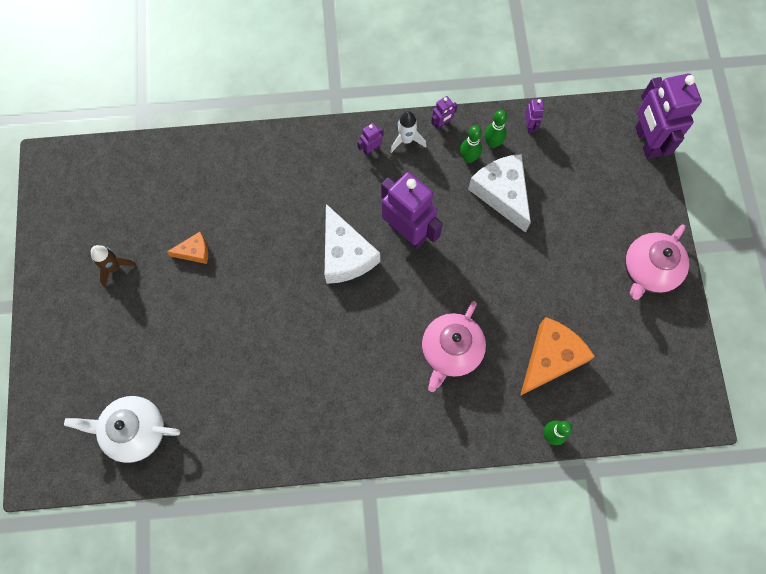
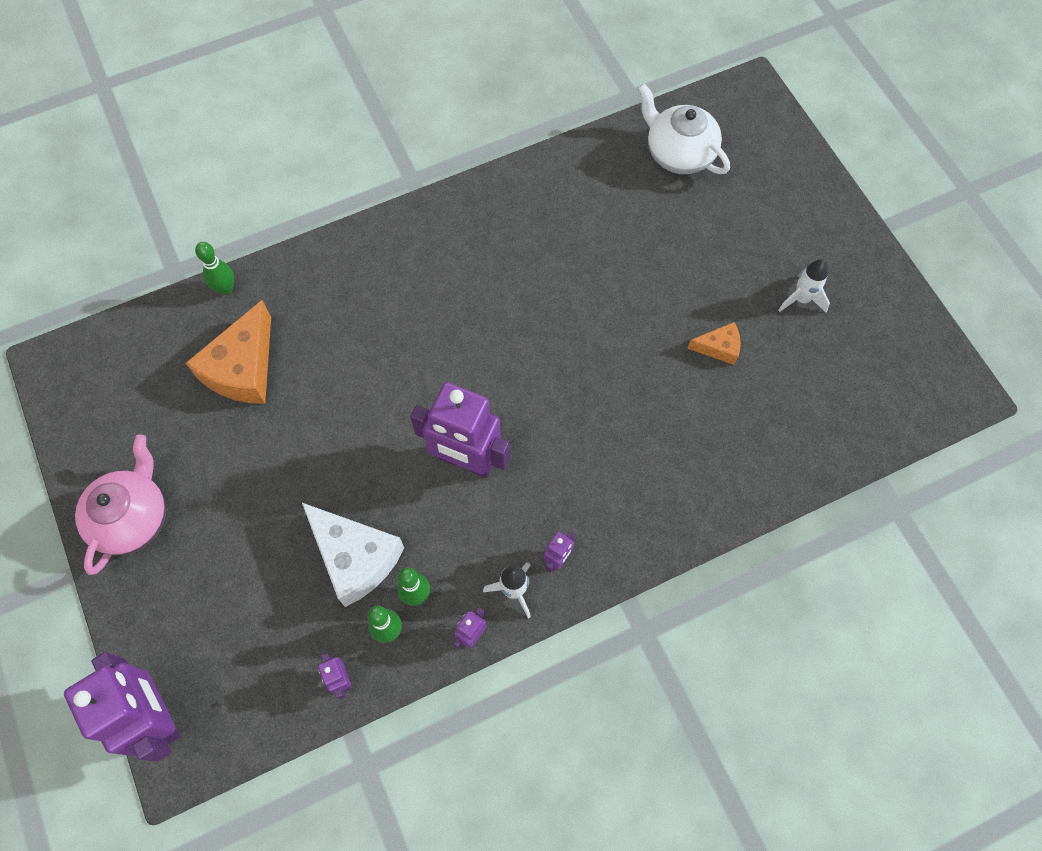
camera: 160 degrees right, 5 degrees down
(114, 267) = (801, 299): brown rocket -> white rocket
(135, 431) = (679, 153): white teapot -> white teapot turned 120 degrees counterclockwise
(194, 252) = (719, 347): orange cheese -> orange cheese turned 150 degrees counterclockwise
(345, 255) = (533, 405): white cheese -> none
(451, 351) = (365, 338): pink teapot -> none

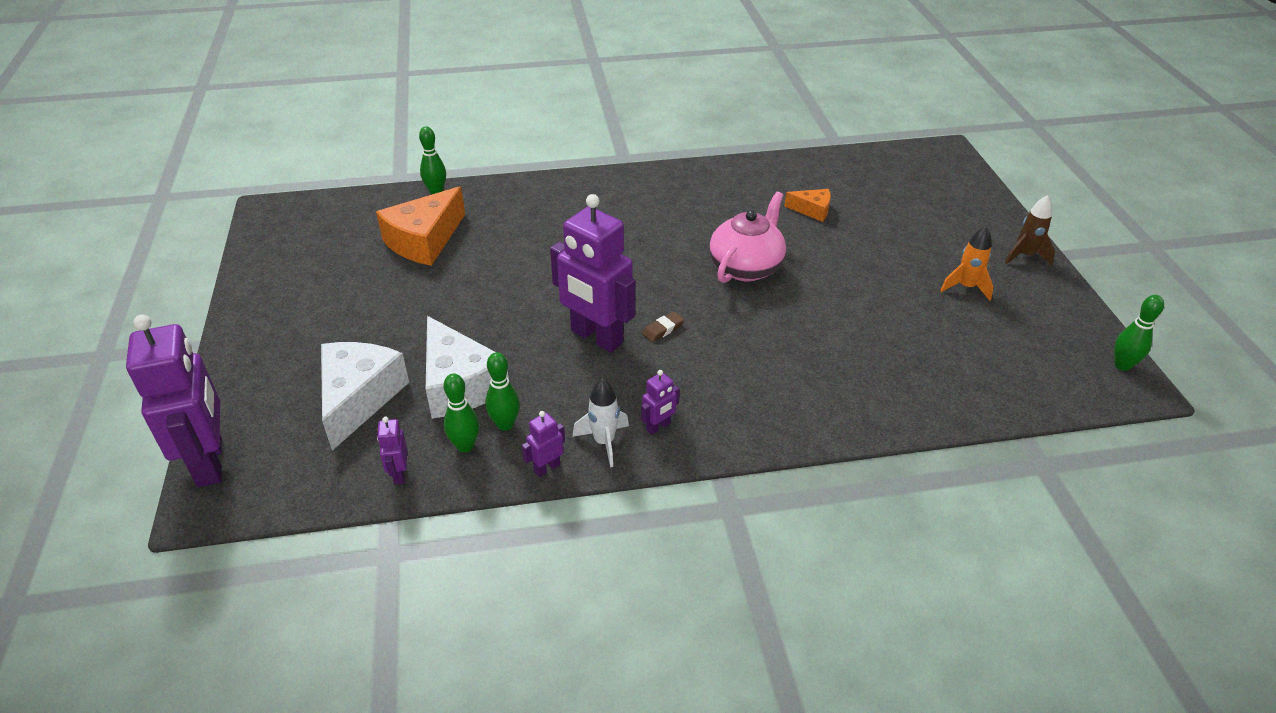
camera: 15 degrees right, 25 degrees down
(133, 518) = (275, 316): pink teapot -> pink teapot (746, 267)
(265, 601) = (359, 398): none -> white cheese
(527, 433) = (663, 329): none -> brown eraser
(679, 153) = (868, 177): white teapot -> none
(719, 347) = (873, 305): orange cheese -> orange cheese (812, 210)
(801, 299) = (966, 287): white rocket -> orange rocket
(851, 239) = (1025, 256): none -> brown rocket
(953, 369) = (1122, 365): none -> green bowling pin

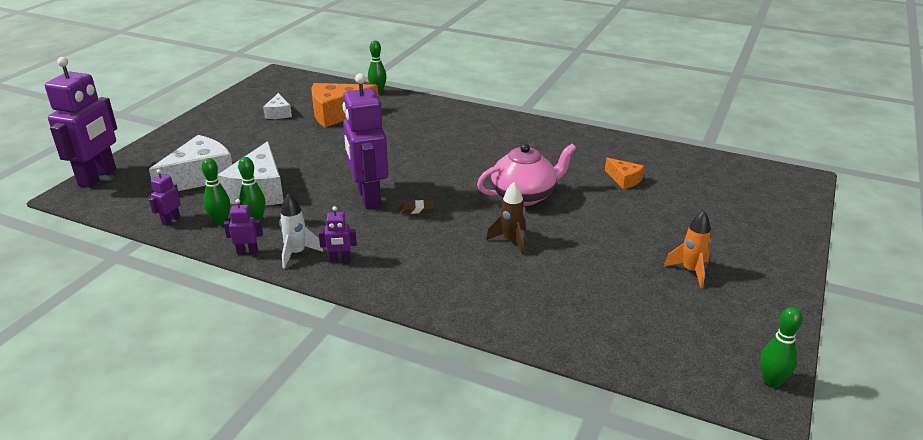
camera: 35 degrees right, 10 degrees down
(347, 268) = (279, 113): none -> white cheese
(1025, 256) = (779, 271): brown rocket -> brown rocket (511, 241)

